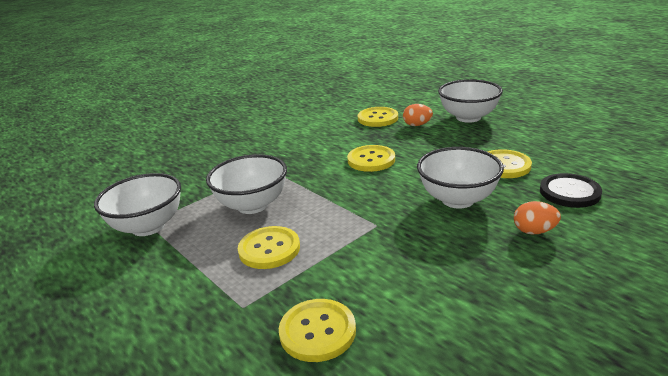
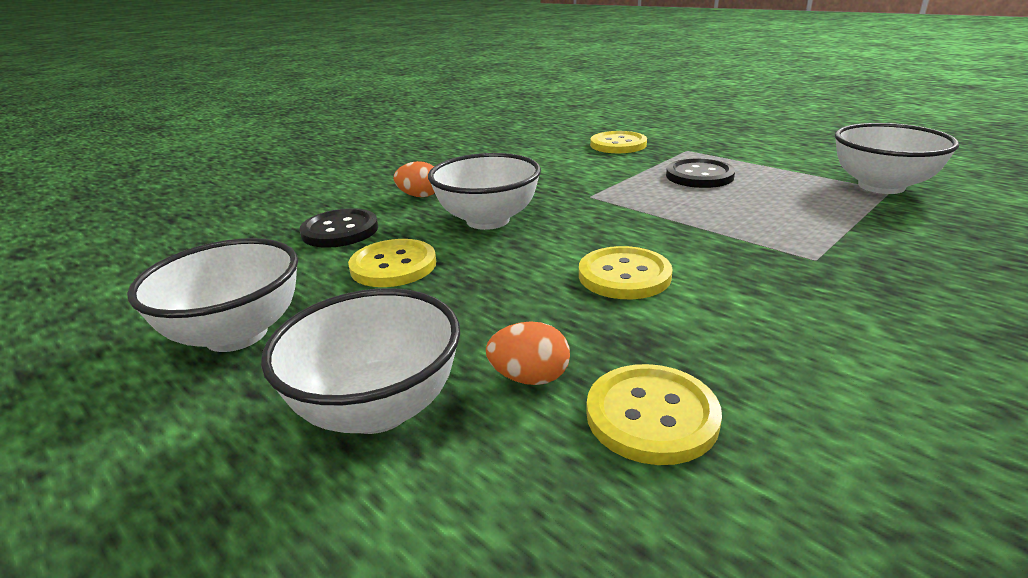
camera: 175 degrees right, 0 degrees up
(252, 205) = (770, 208): white bowl -> white bowl (236, 334)
(269, 249) = (699, 176): yellow button -> black button

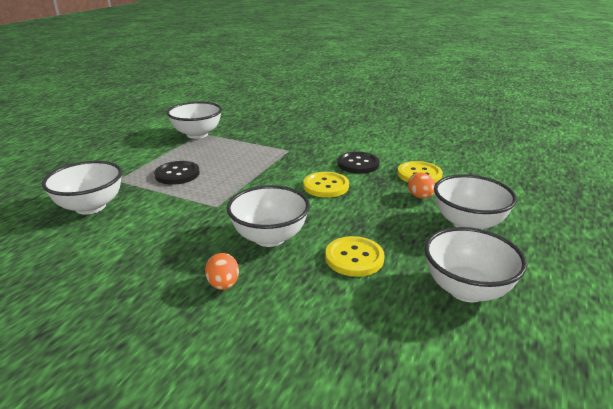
camera: 110 degrees left, 0 degrees up
(340, 231) = (312, 306): black button -> black button (358, 164)
(618, 144) = (90, 207): yellow button -> white bowl

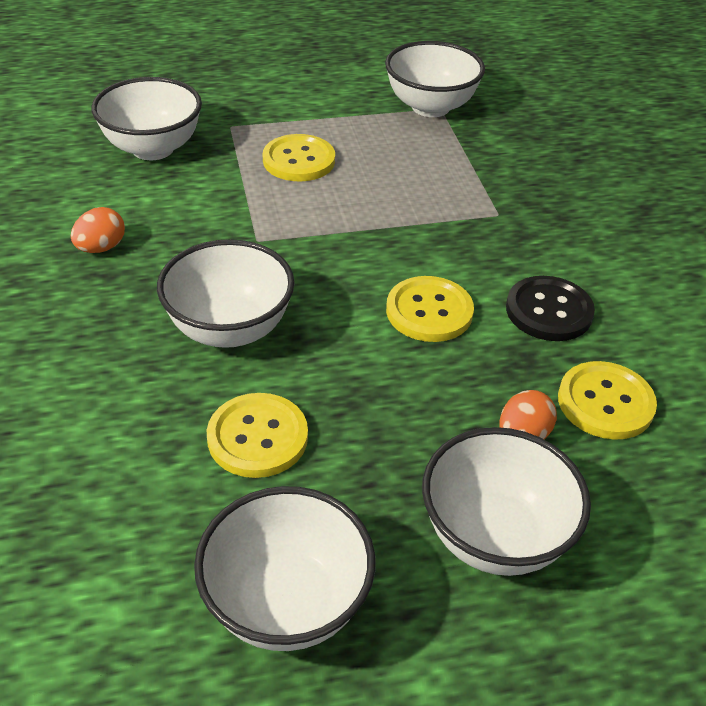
camera: 50 degrees right, 15 degrees up
(177, 174) = (299, 160): black button -> yellow button
(223, 284) = (94, 346): orange egg -> orange egg (101, 248)

